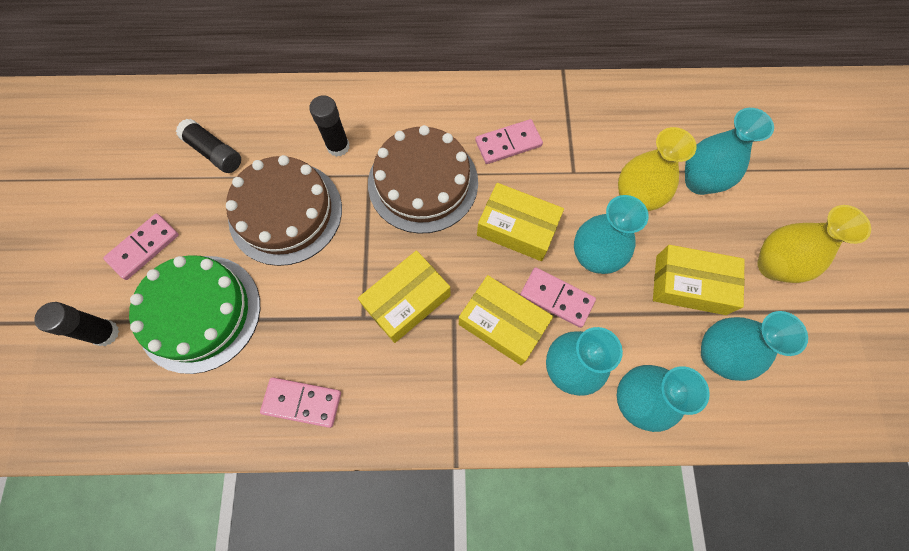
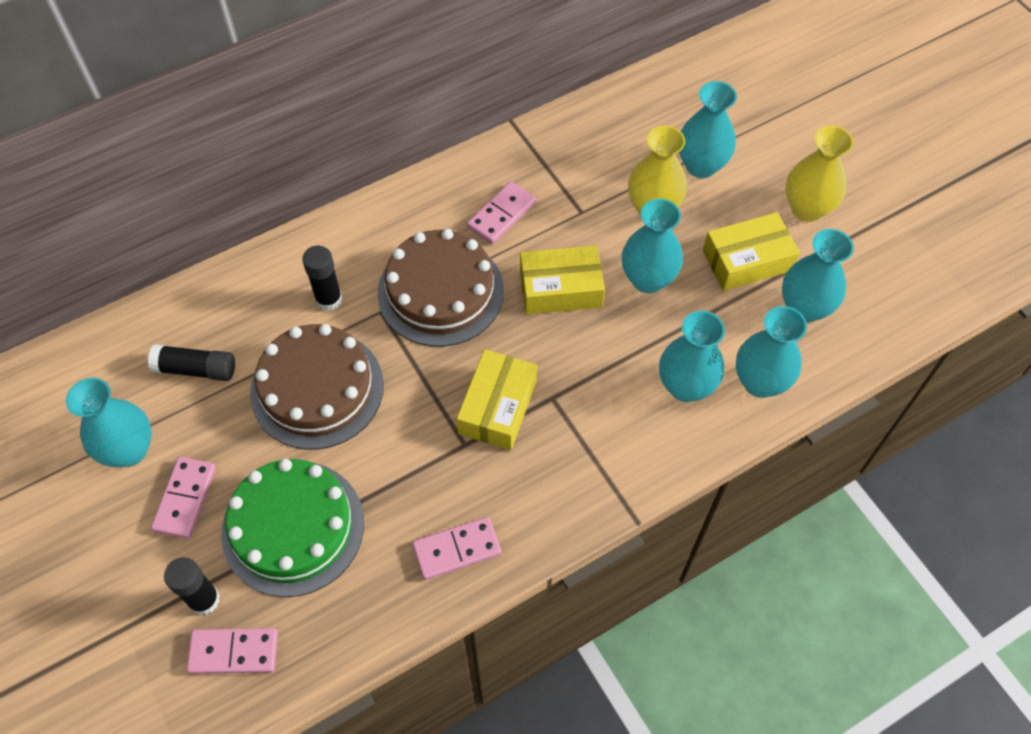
camera: 30 degrees left, 10 degrees down
(133, 190) = (129, 450): none -> turquoise vase
(502, 324) = (602, 380): yellow box -> none
(556, 298) = (636, 332): pink domino -> pink domino (234, 652)

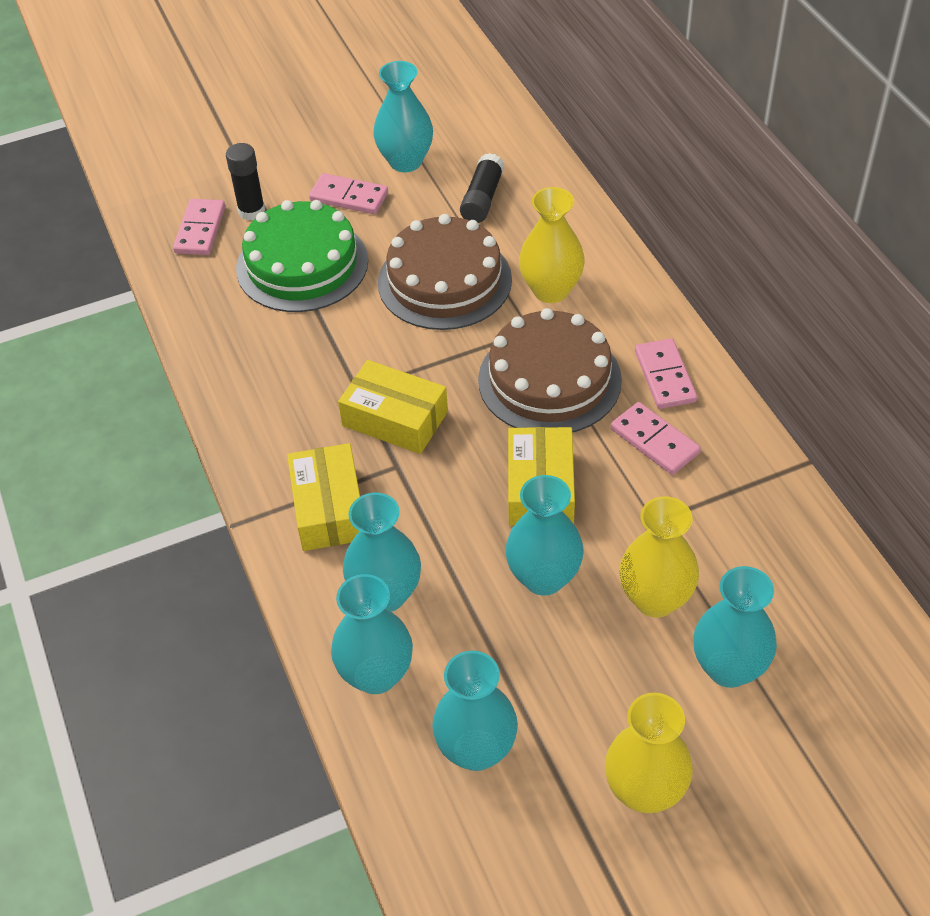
camera: 100 degrees right, 10 degrees down
(329, 299) = (551, 290): black glue stick -> yellow vase
(457, 549) = (246, 377): pink domino -> pink domino (665, 376)
(747, 260) = (561, 695): yellow box -> yellow box (329, 508)

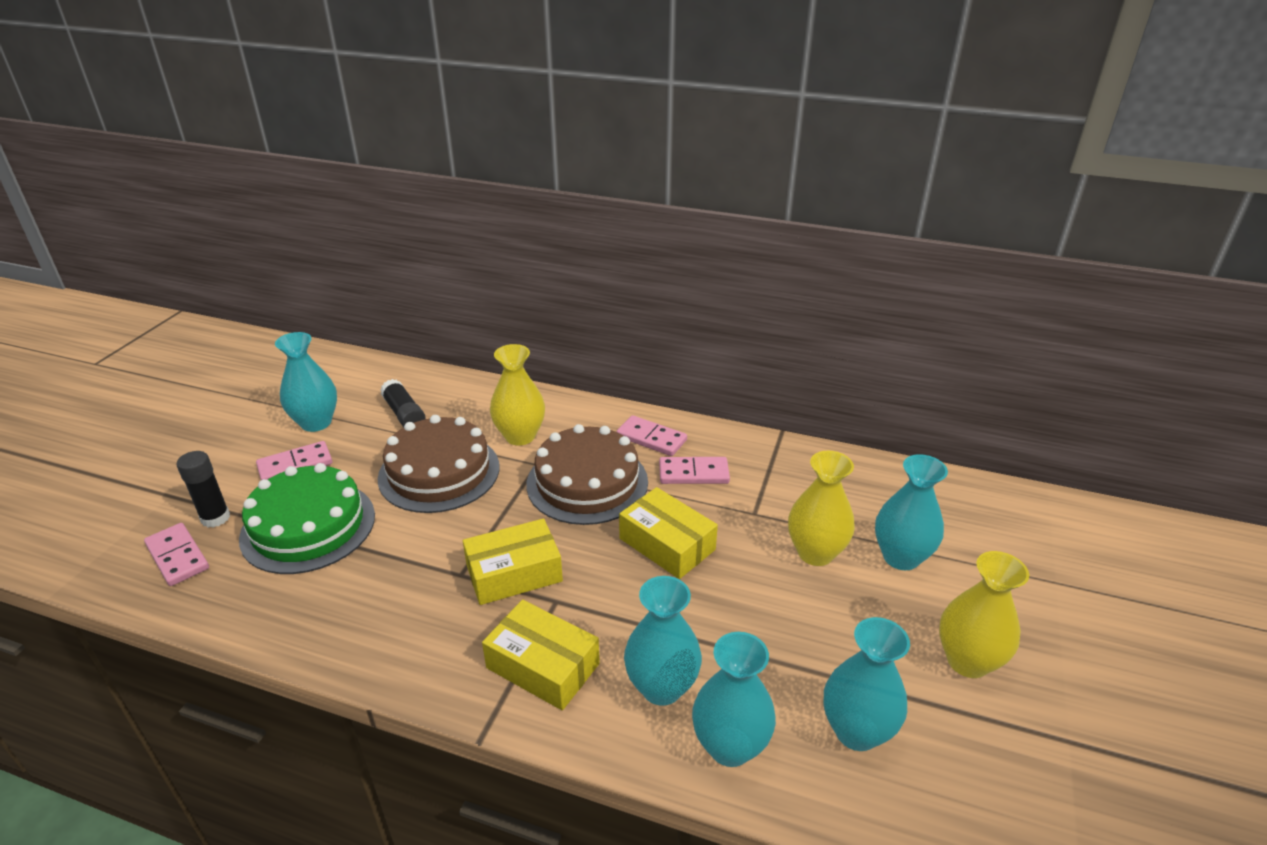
camera: 50 degrees left, 15 degrees down
(544, 577) = (742, 592): turquoise vase -> none

